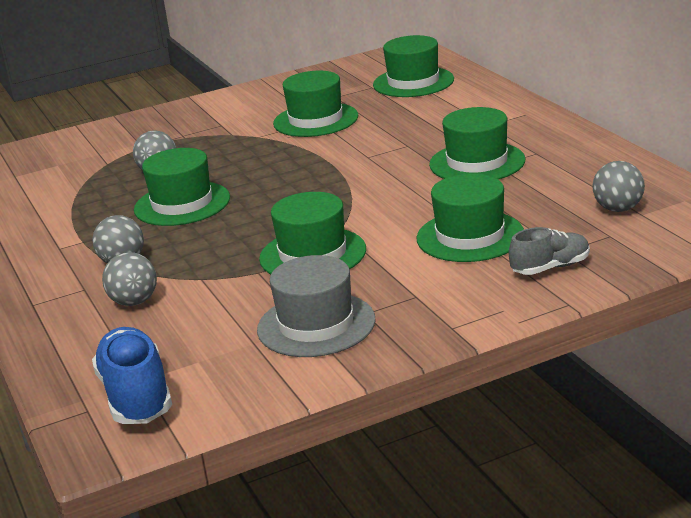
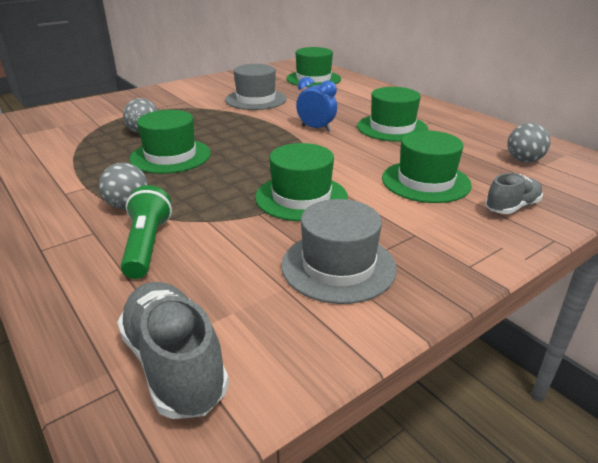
camera: 15 degrees left, 5 degrees up
(134, 302) = (147, 245): grey ball -> green flashlight
(136, 397) = (174, 364): blue shoe -> grey shoe
(315, 120) = (256, 99): green hat -> grey hat
(375, 164) = (316, 128): none -> blue clock

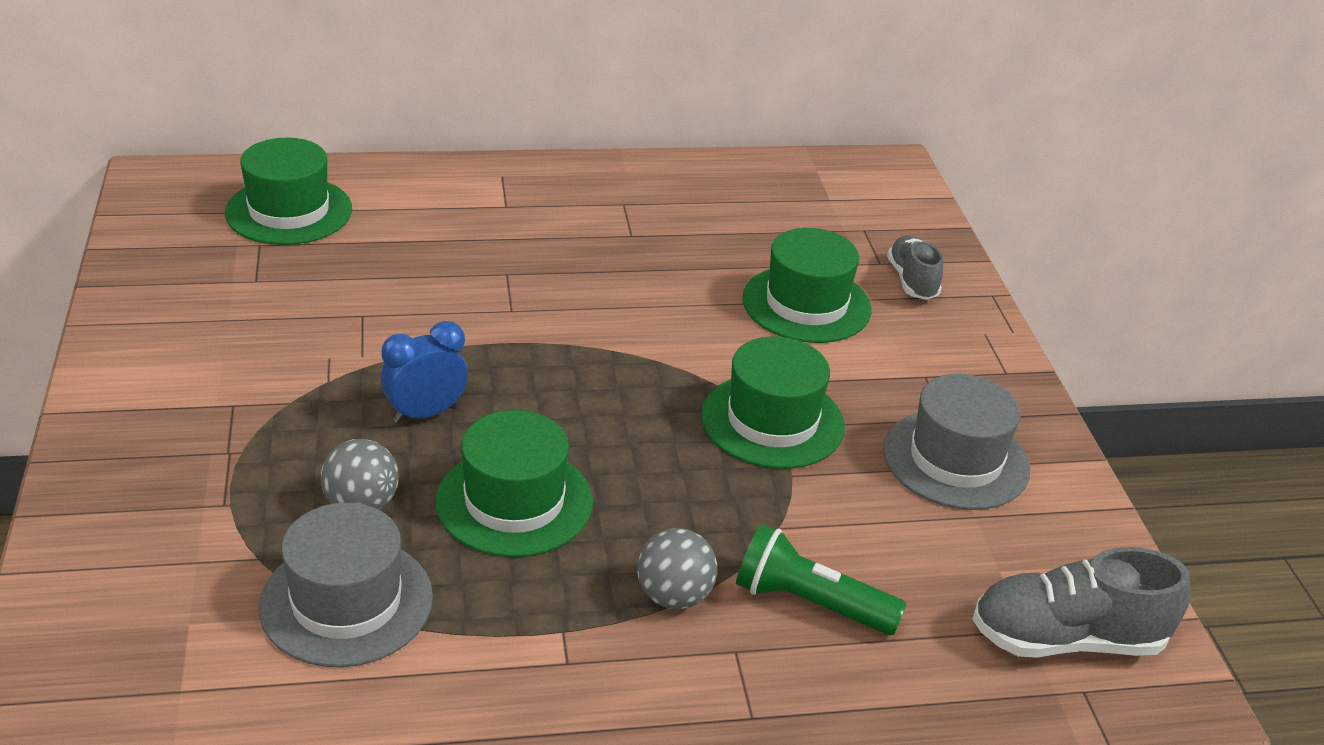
camera: 65 degrees left, 5 degrees up
(256, 99) = (328, 317): grey hat -> grey hat (346, 602)
(316, 128) = (544, 311): blue clock -> blue clock (425, 413)
(392, 128) = (612, 244): green hat -> none
(523, 160) = (809, 206): grey ball -> none

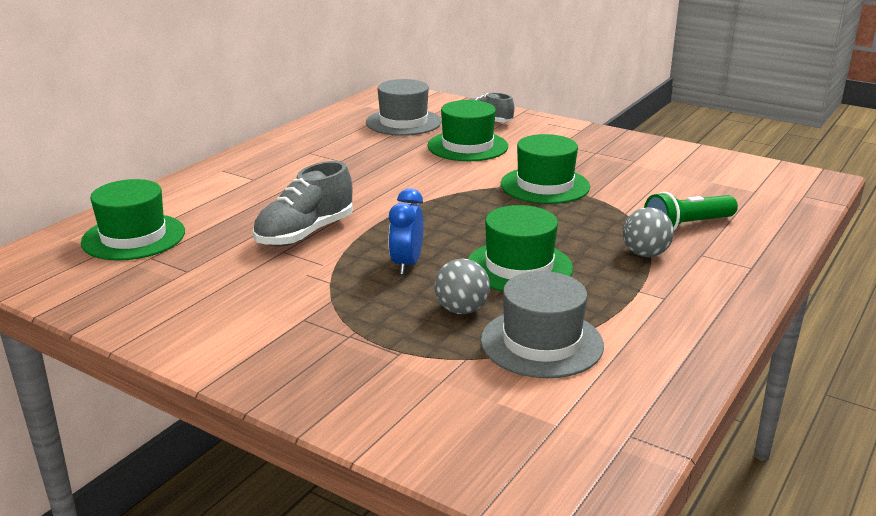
camera: 45 degrees left, 10 degrees down
(955, 459) = (627, 161): grey hat -> grey hat (403, 122)
(1066, 639) = (769, 186): grey shoe -> grey shoe (305, 234)

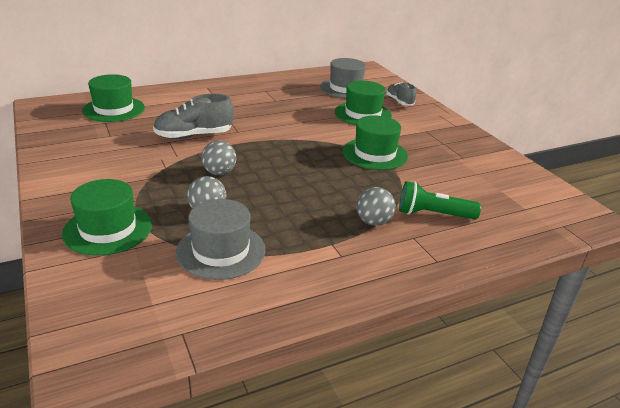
camera: 30 degrees right, 5 degrees up
(407, 264) = (219, 173): blue clock -> grey ball
(519, 267) = (280, 199): green hat -> green hat (108, 229)

